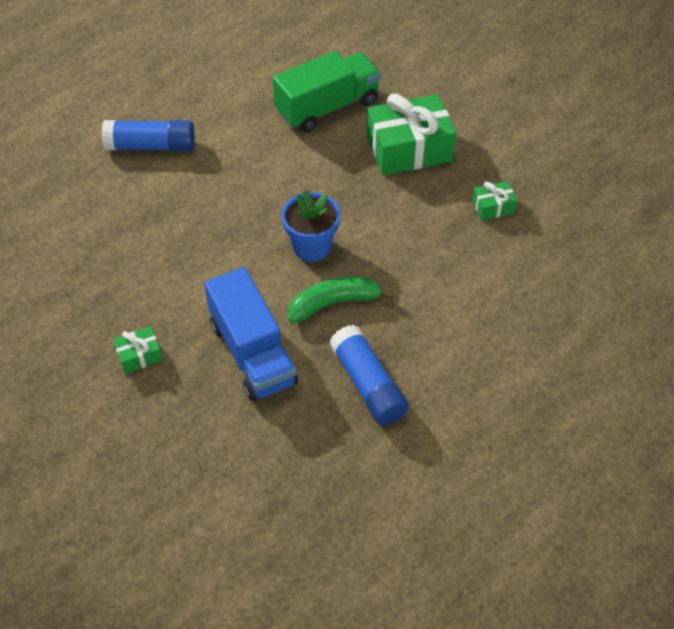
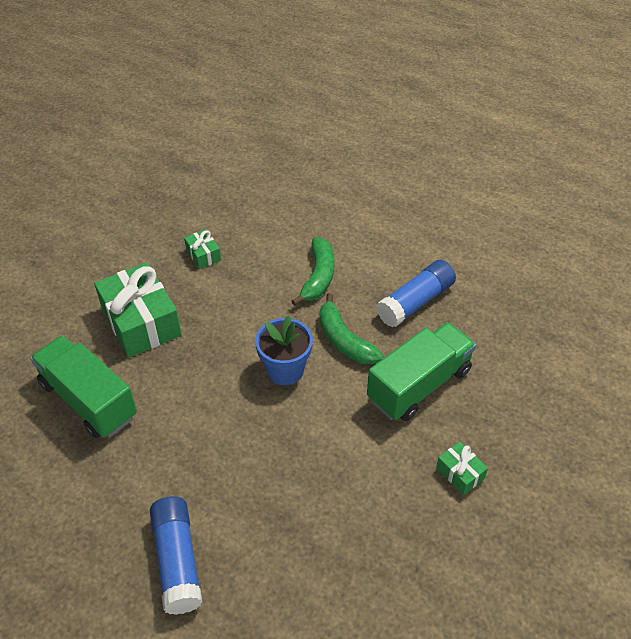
camera: 105 degrees left, 5 degrees down
(252, 353) = (419, 385): blue truck -> green truck
(433, 301) = (318, 277): none -> green banana

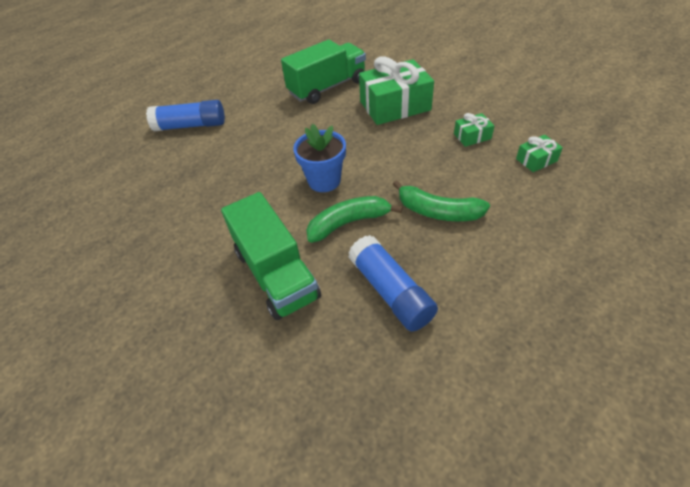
camera: 105 degrees right, 0 degrees up
(460, 473) = (168, 288): green gift -> green gift (536, 160)

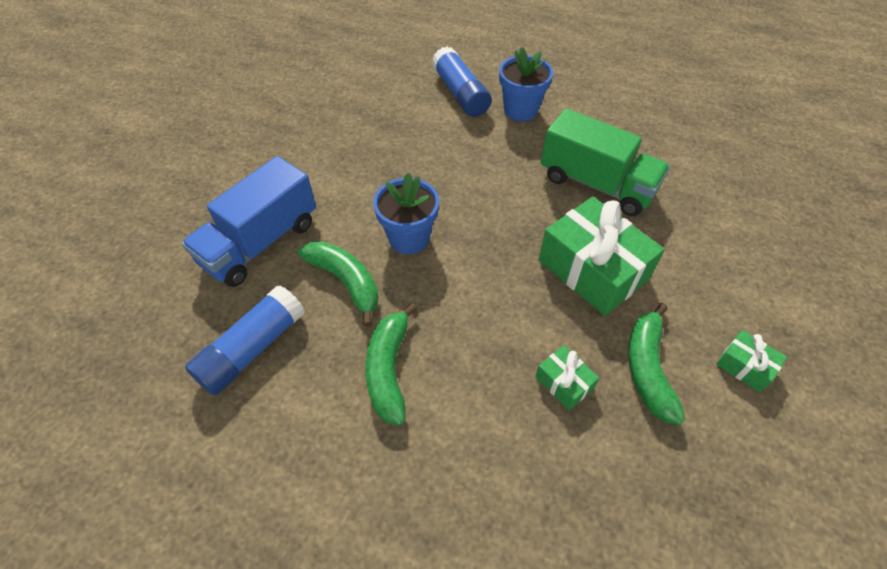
camera: 65 degrees right, 5 degrees up
(234, 102) = (520, 110): none -> blue flower pot
(276, 274) = (260, 243): green truck -> blue truck
(472, 104) = (648, 369): none -> green banana
(536, 160) = (542, 484): green gift -> green gift (745, 366)

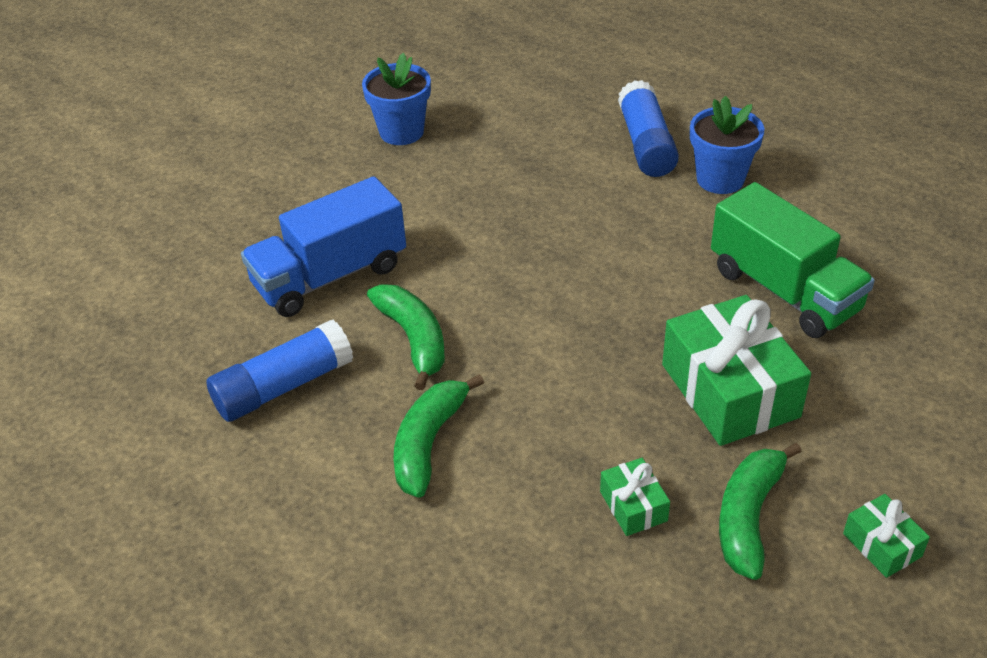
camera: 20 degrees right, 10 degrees down
(409, 238) = (508, 306): blue flower pot -> blue flower pot (401, 132)

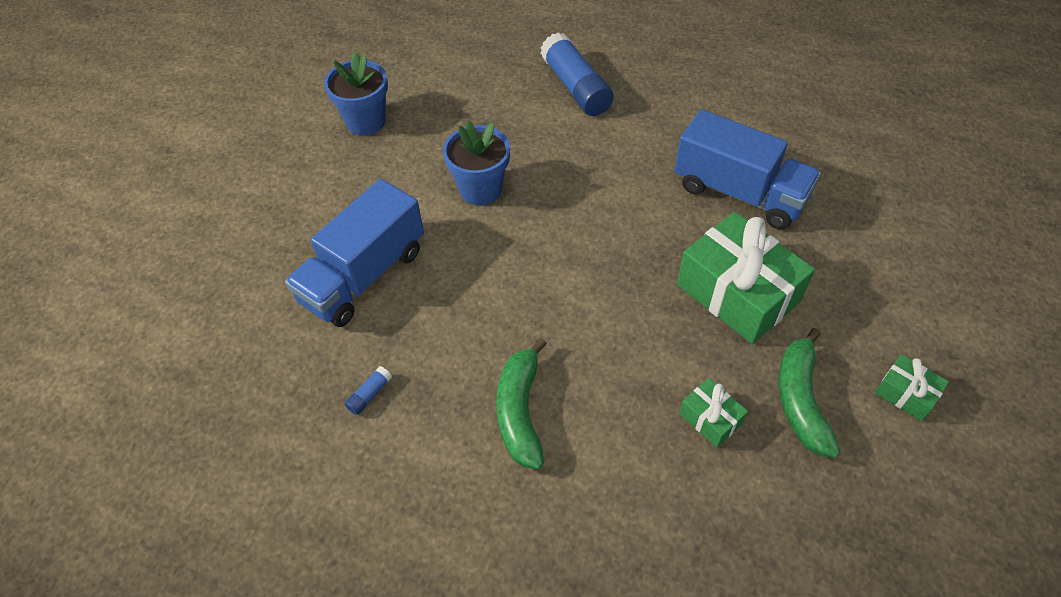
camera: 20 degrees left, 10 degrees up
(283, 386) = (369, 394): blue glue stick -> blue glue stick, size x0.41
(413, 339) = (464, 317): green banana -> none
(720, 179) = (647, 106): blue flower pot -> blue flower pot (480, 189)
(784, 290) = (739, 193): green truck -> blue truck

